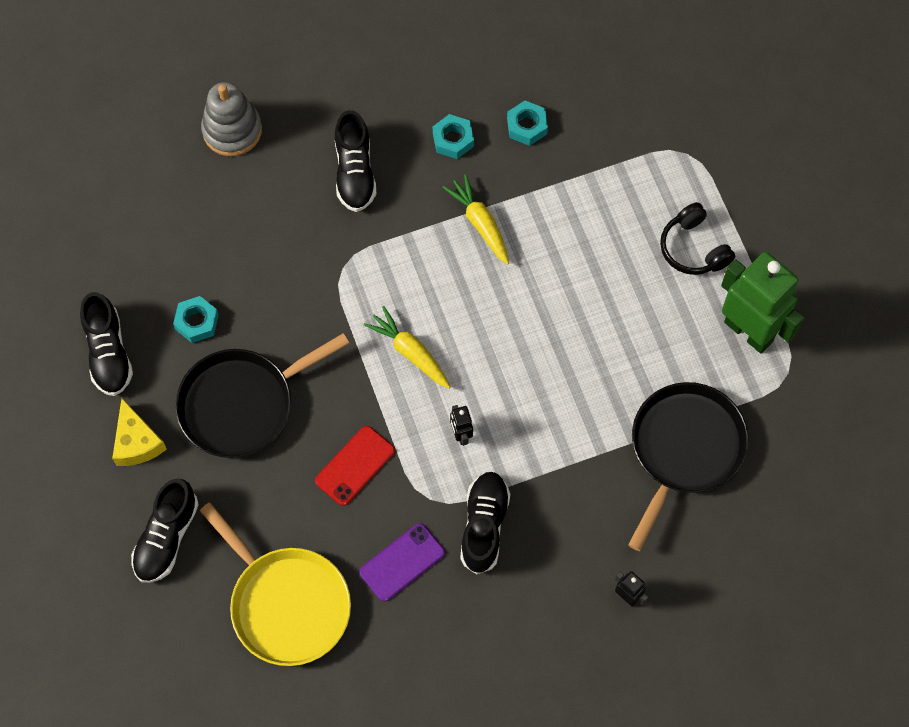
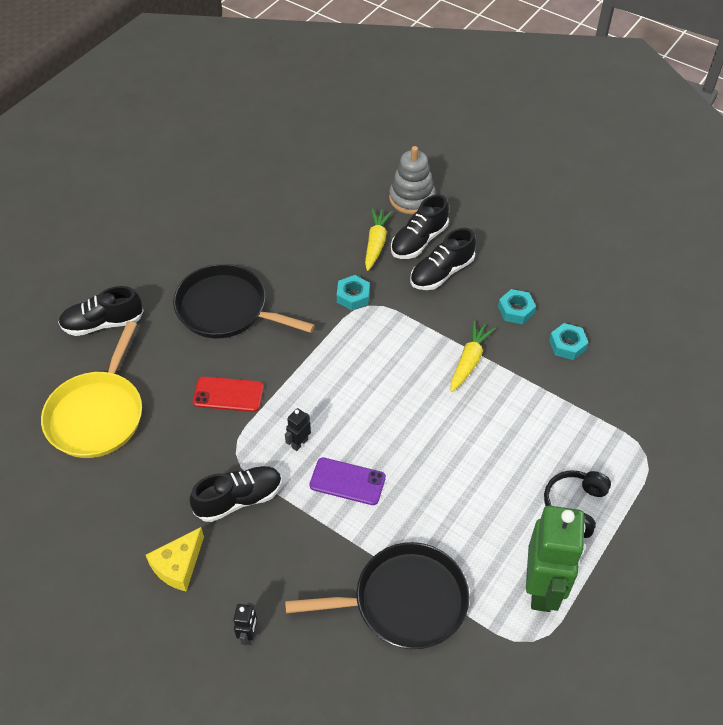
camera: 55 degrees right, 15 degrees down
(108, 353) = (210, 226): black shoe -> black shoe (419, 241)
(136, 442) = (159, 272): yellow cheese -> yellow cheese (178, 565)
(197, 322) = (265, 254): turquoise nut -> turquoise nut (353, 296)
(402, 562) = (174, 464): purple phone -> purple phone (347, 481)
(410, 352) = (338, 377): yellow carrot -> yellow carrot (376, 243)

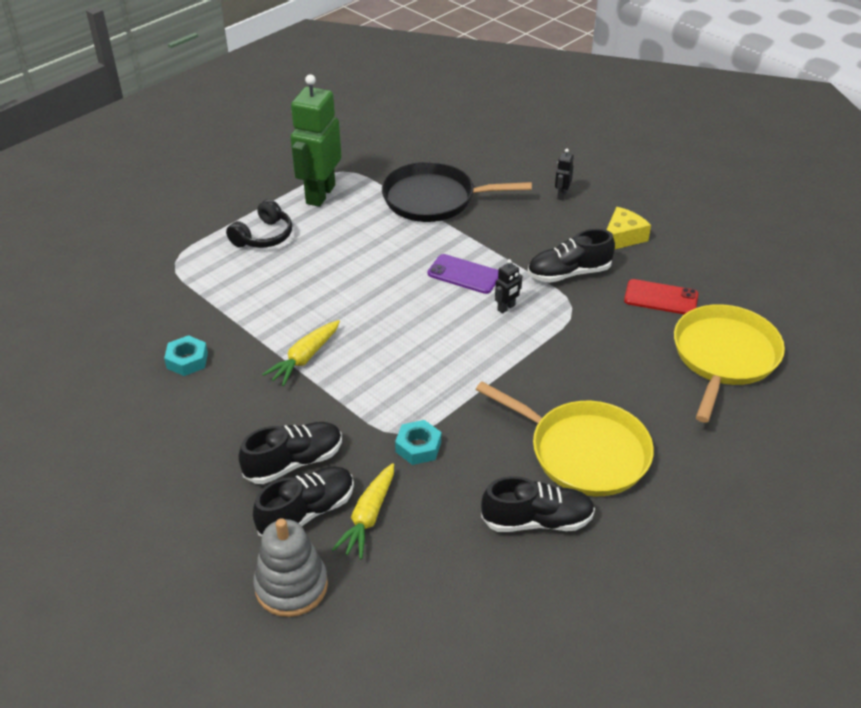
camera: 170 degrees left, 10 degrees down
(103, 323) = (742, 454): black shoe -> black shoe (537, 521)
(226, 309) = (583, 452): black pan -> yellow pan
(228, 394) = (580, 358): red phone -> red phone (661, 298)
(516, 310) = (224, 404): turquoise nut -> none

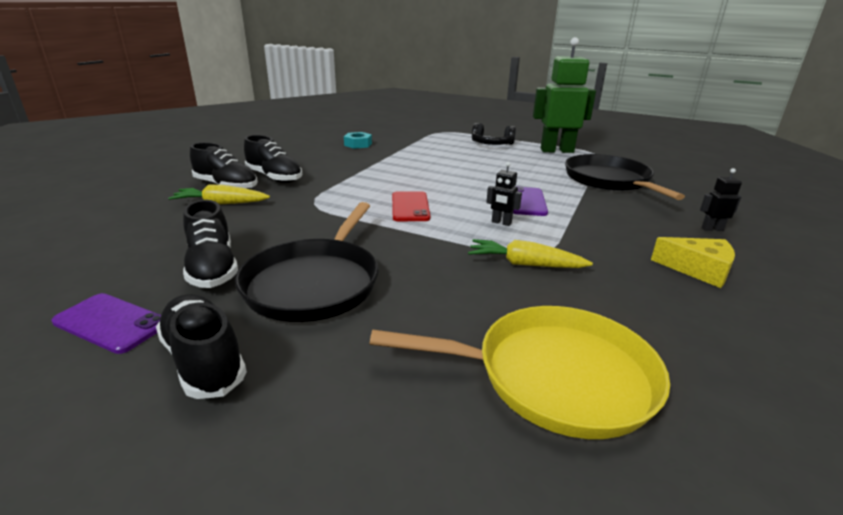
camera: 70 degrees right, 15 degrees down
(291, 586) = (157, 191): grey stacking toy -> none
(304, 358) = (379, 167): yellow carrot -> yellow carrot (524, 264)
(418, 447) = (300, 210): turquoise nut -> none
(568, 273) = (590, 246): black shoe -> black shoe (204, 360)
(583, 452) = (315, 283): yellow pan -> black pan
(615, 584) = (111, 323): none -> purple phone
(661, 298) = (621, 308): red phone -> red phone (410, 207)

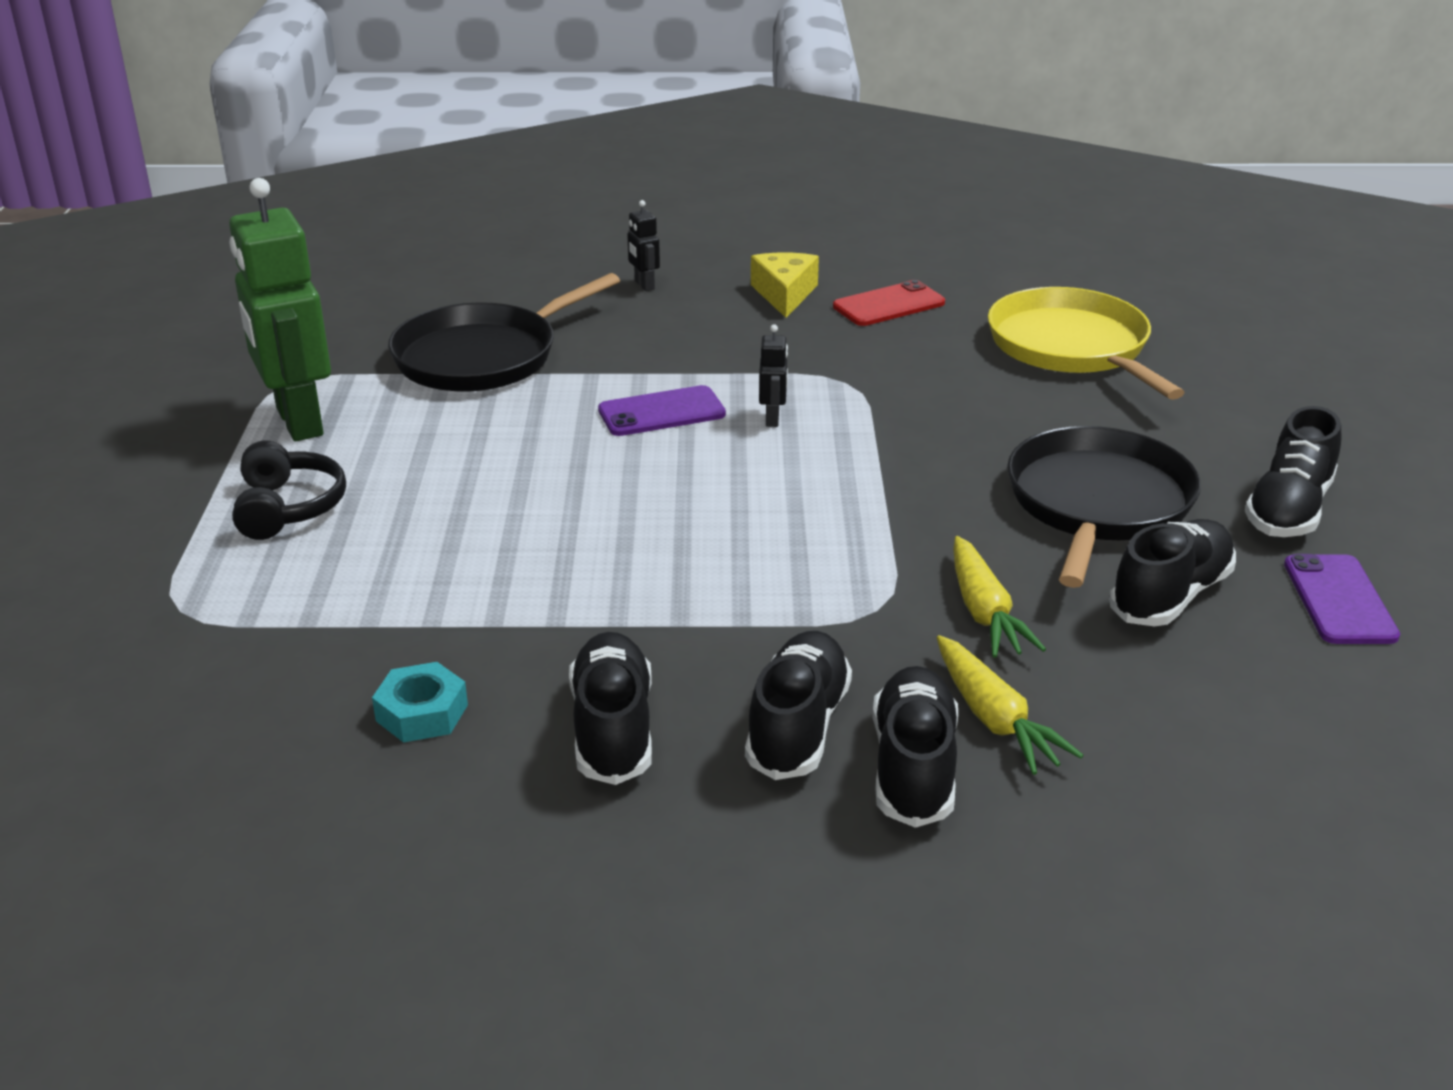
camera: 115 degrees left, 5 degrees up
(315, 159) = (612, 729): none -> black shoe
(315, 283) = (1097, 504): black pan -> black pan turned 60 degrees counterclockwise
(410, 207) = (790, 507): red phone -> red phone (889, 305)
(524, 264) = (885, 385): yellow carrot -> yellow carrot (984, 612)

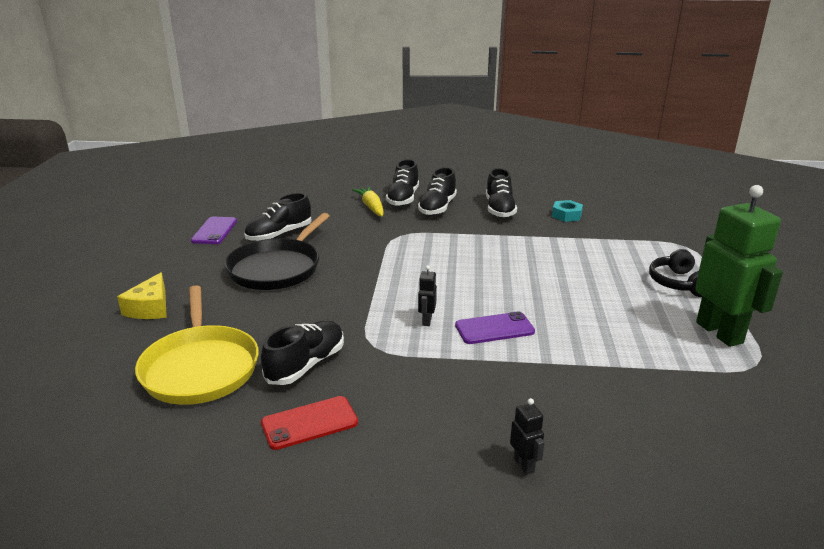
camera: 175 degrees left, 5 degrees down
(483, 356) = (631, 382): black pan -> none
(784, 294) = (395, 443): yellow cheese -> yellow cheese (150, 308)
(984, 612) = (357, 232): yellow carrot -> none
(1288, 510) = (190, 262): black shoe -> black shoe (306, 365)

